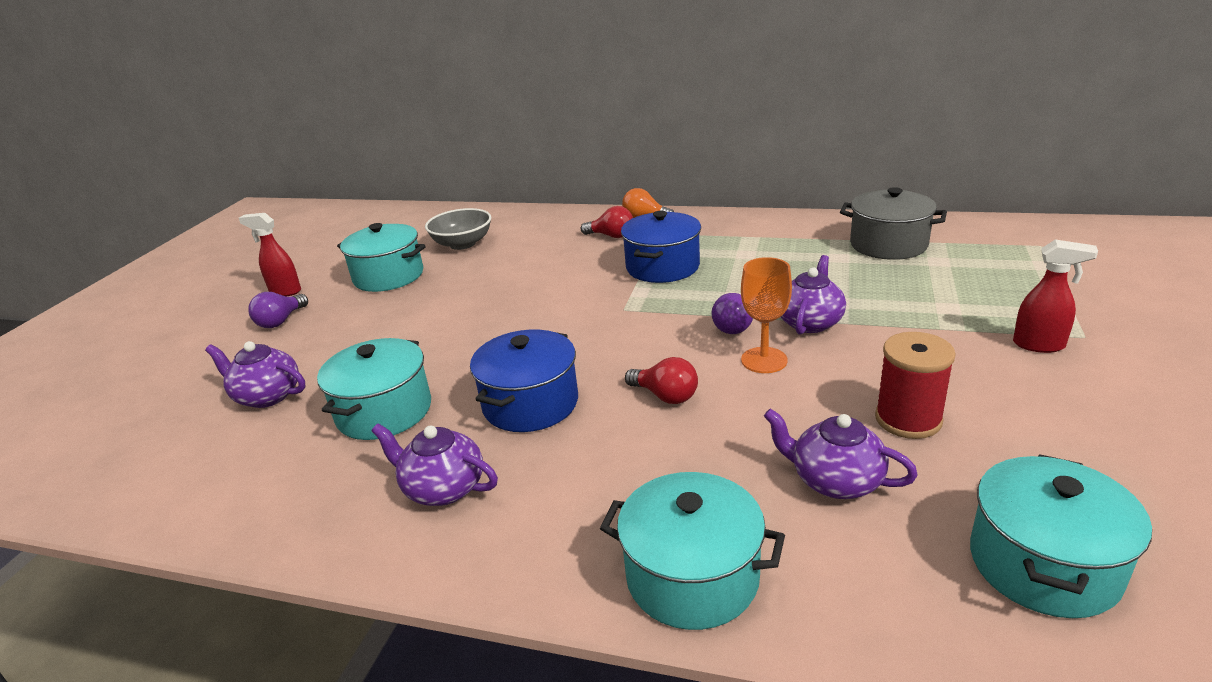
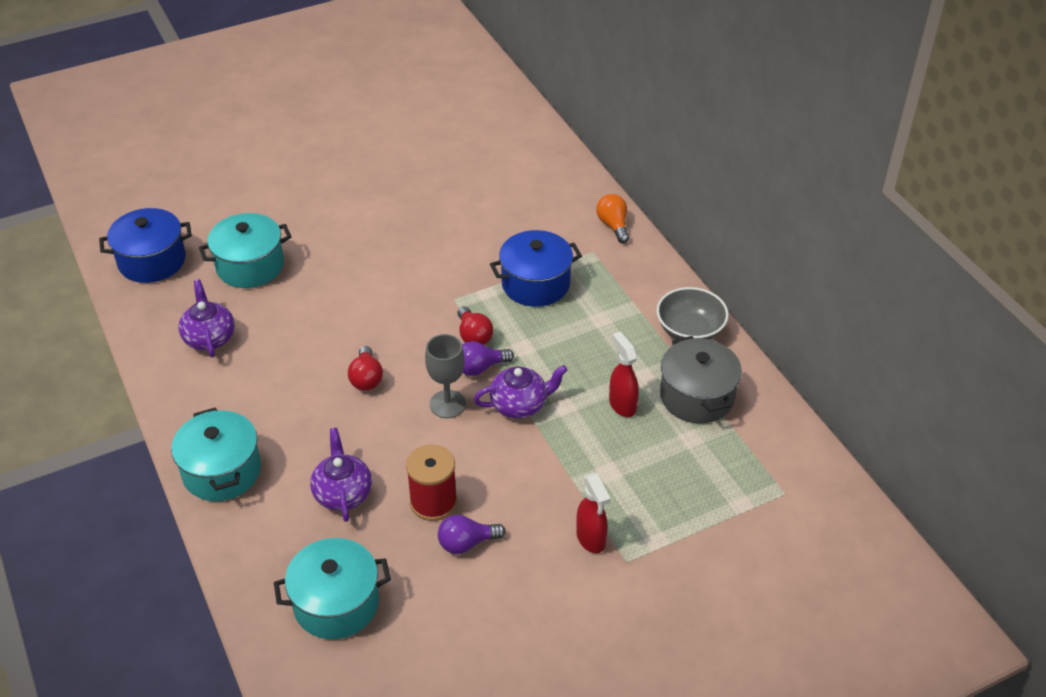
camera: 45 degrees right, 15 degrees up
(267, 396) = (222, 206): purple teapot -> none
(281, 321) = (296, 145): purple light bulb -> purple light bulb (466, 543)
(285, 291) = (329, 117): red spray bottle -> red spray bottle (622, 405)
(388, 276) = (393, 150): turquoise pot -> none
(462, 244) = (473, 152): grey bowl -> grey bowl (690, 330)
(530, 404) = (308, 323): blue pot -> blue pot (152, 261)
(611, 236) = (562, 225): red light bulb -> red light bulb (473, 336)
(764, 360) = (447, 404): orange goblet -> grey goblet

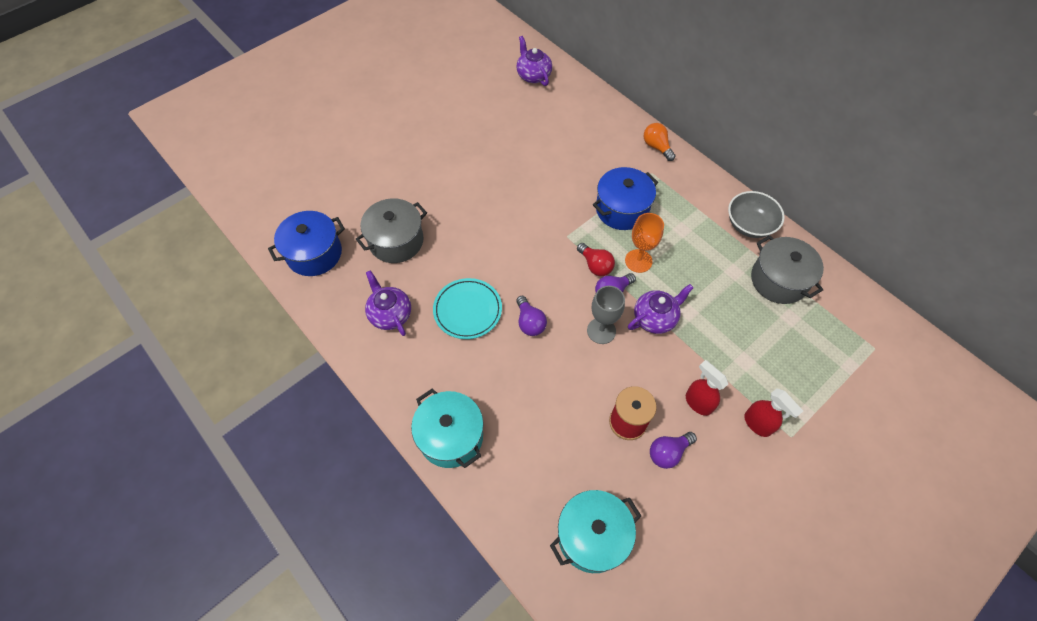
camera: 15 degrees left, 15 degrees up
(250, 266) = (396, 241): turquoise pot -> grey pot
(300, 351) = (467, 310): none -> turquoise plate
(342, 493) = (555, 432): purple teapot -> purple teapot (533, 75)
(366, 378) = (530, 322): red light bulb -> purple light bulb
(529, 341) = (638, 261): none -> orange goblet
(622, 405) = (729, 300): red spray bottle -> red spray bottle (697, 402)

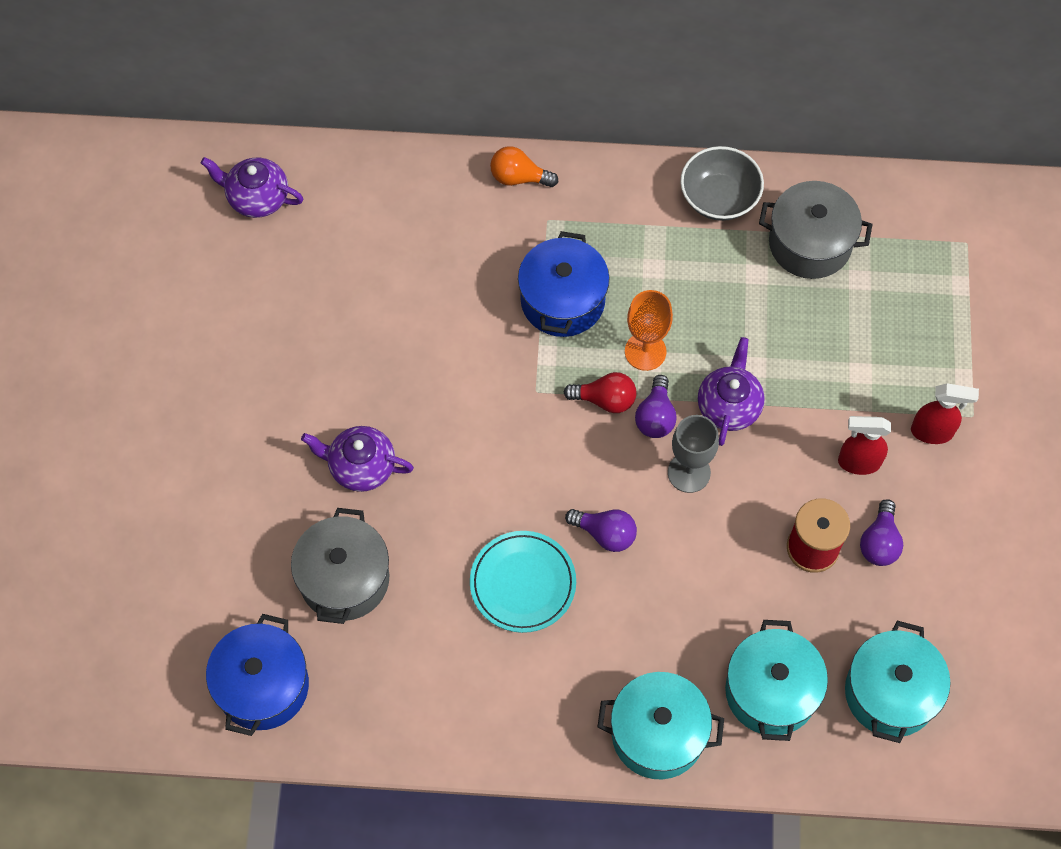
camera: 45 degrees left, 5 degrees up
(390, 314) = (441, 670): purple teapot -> purple teapot (361, 467)
(529, 471) = (771, 691): none -> turquoise pot

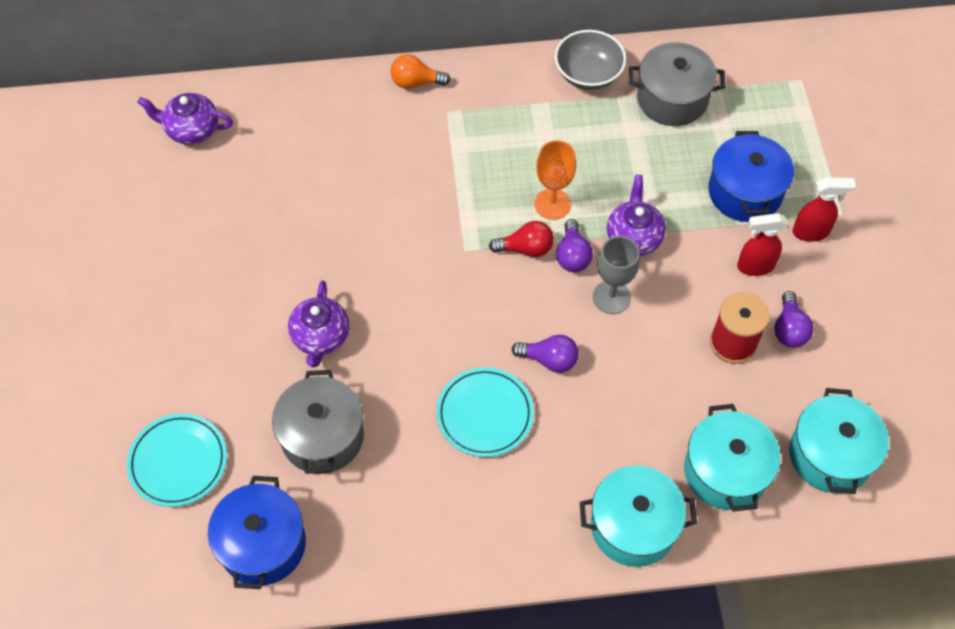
camera: 10 degrees left, 5 degrees down
(188, 581) = (178, 462): none -> turquoise plate
(361, 467) = (320, 337): purple teapot -> purple teapot turned 90 degrees counterclockwise
(562, 300) = (472, 174): blue pot -> blue pot (745, 192)

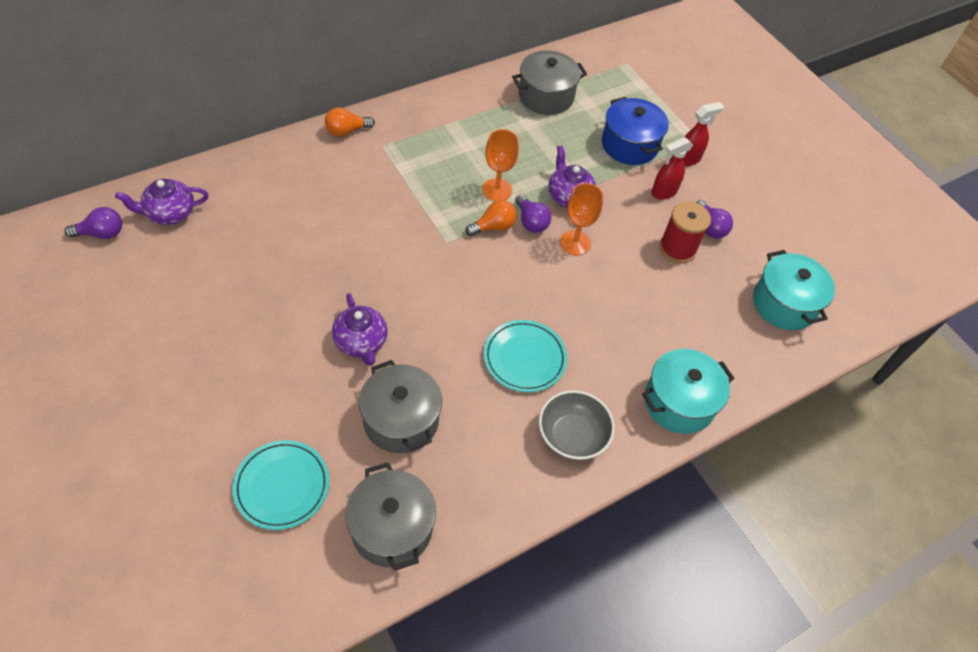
camera: 30 degrees left, 5 degrees down
(263, 544) = (392, 528): blue pot -> grey pot
(526, 248) = (493, 227): red light bulb -> orange light bulb
(549, 360) = (553, 302): purple light bulb -> purple light bulb (101, 233)
(588, 74) = (476, 94): grey bowl -> grey bowl (572, 436)
(611, 297) = (575, 243): grey goblet -> orange goblet
(725, 471) = (721, 339): turquoise pot -> none

